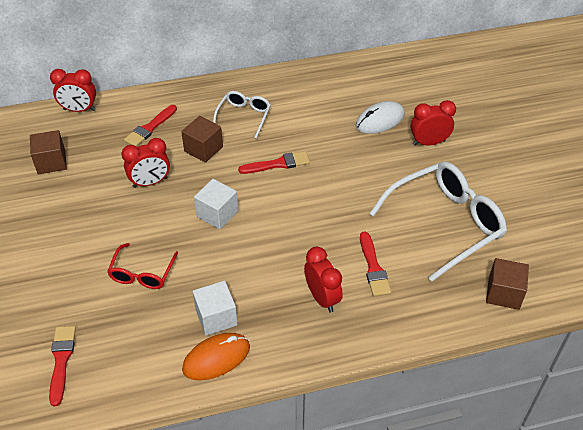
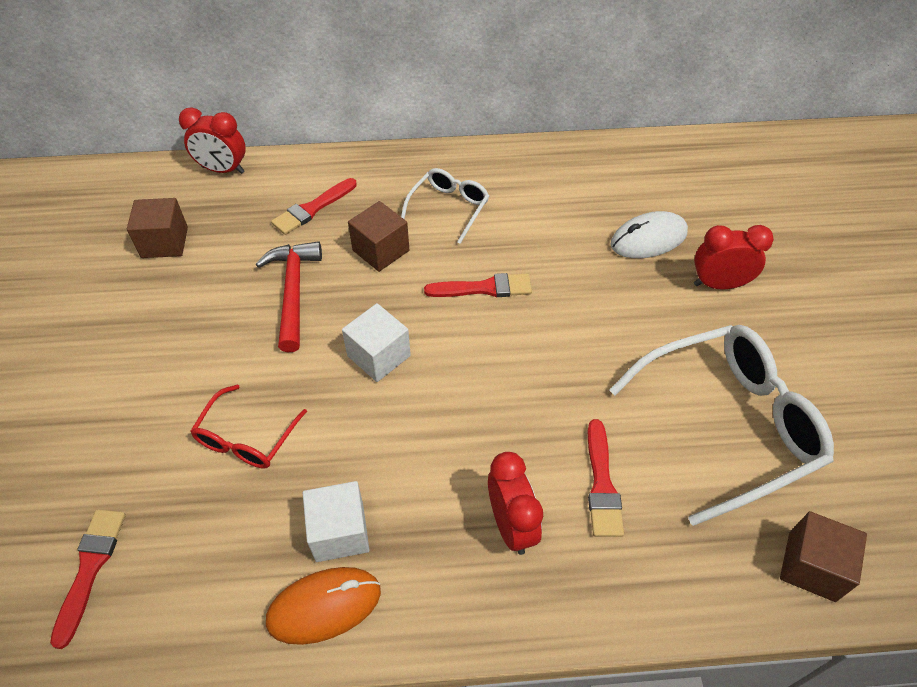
camera: 10 degrees right, 5 degrees up
(150, 182) = (293, 292): red clock -> red hammer

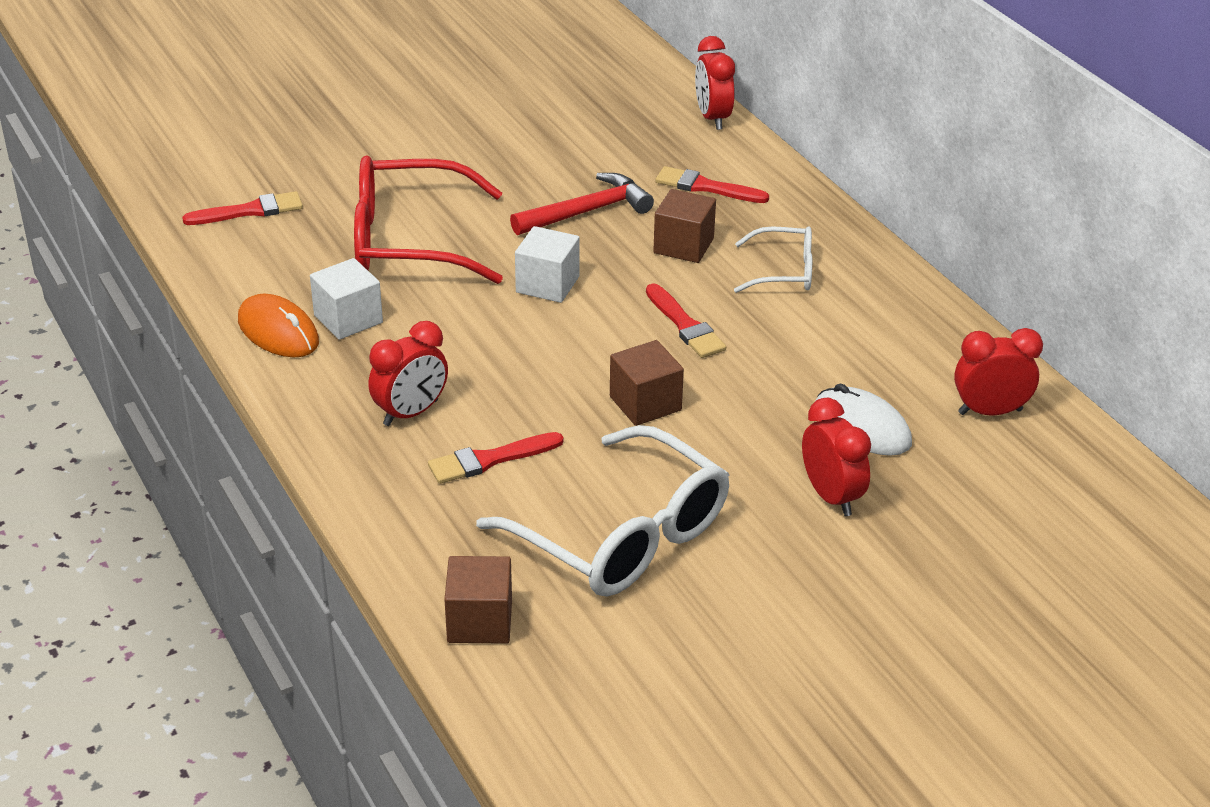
camera: 65 degrees right, 15 degrees down
(164, 242) = (590, 122): brown cube -> brown cube (645, 403)
(246, 438) = (408, 241): red glasses -> red glasses, size x1.91
(656, 172) = (990, 412): none -> red clock

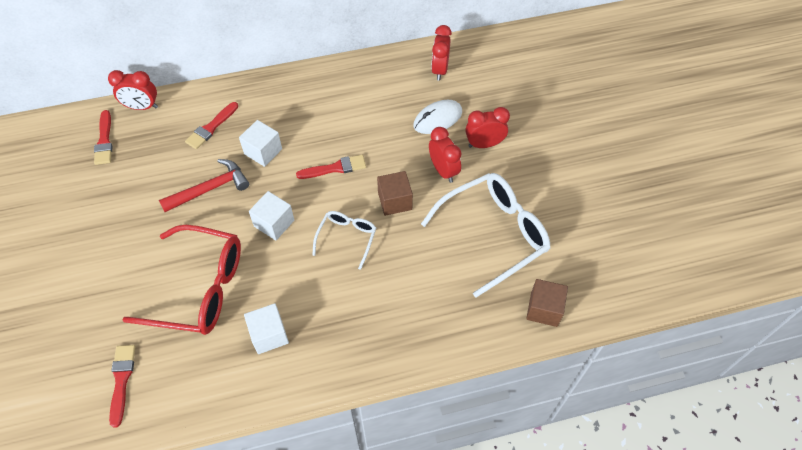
camera: 75 degrees left, 20 degrees up
(278, 332) = (268, 378): orange mouse -> none
(408, 241) = (200, 288): red glasses -> red glasses turned 90 degrees counterclockwise
(411, 413) = (371, 314): red clock -> red clock (443, 170)
(490, 460) = (421, 282): red brush -> red brush (104, 141)
(587, 212) = (210, 189): red hammer -> red hammer turned 75 degrees clockwise
(683, 246) = (263, 151): brown cube -> white cube
(784, 271) = (304, 114): white glasses -> white glasses (347, 238)

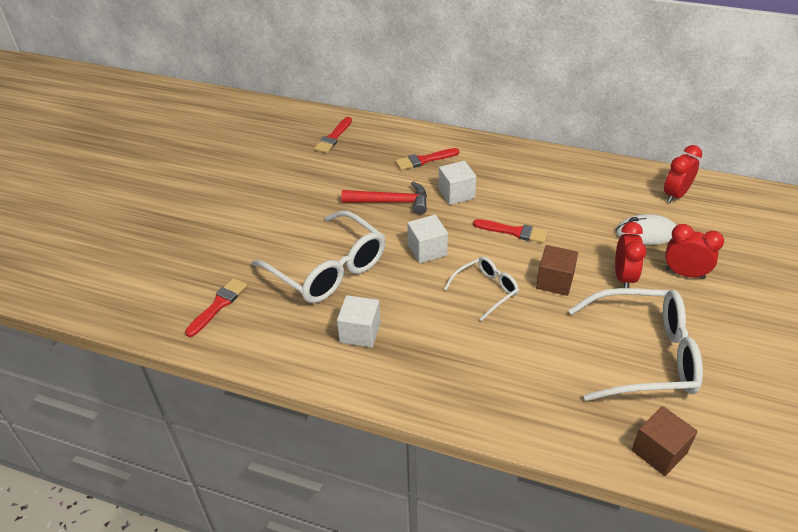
camera: 35 degrees right, 15 degrees down
(142, 107) = (379, 126): red clock -> none
(200, 288) = (329, 269): red glasses -> white glasses

